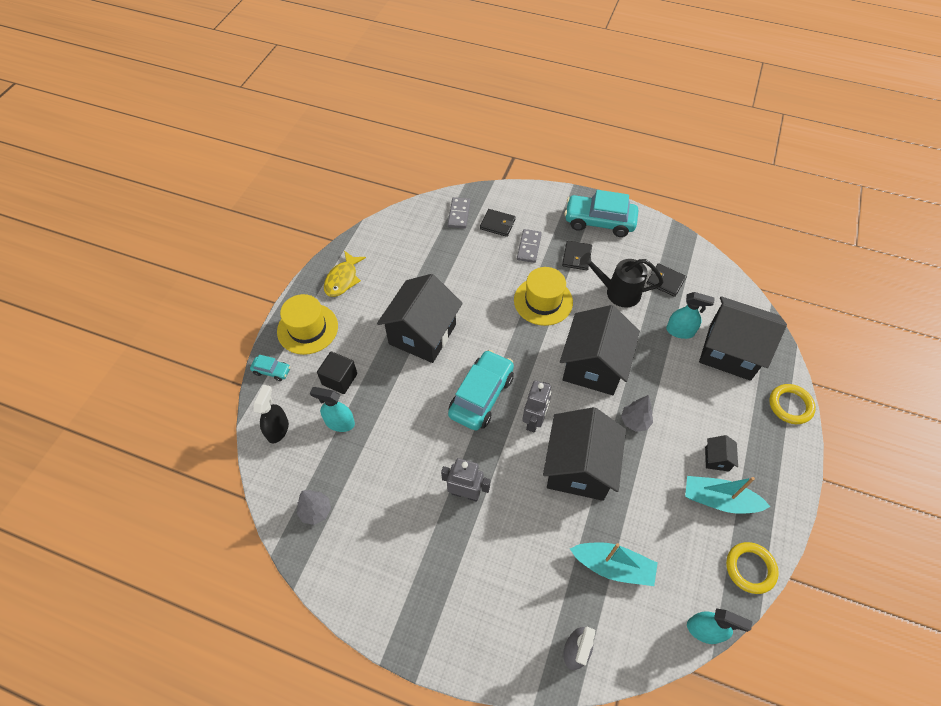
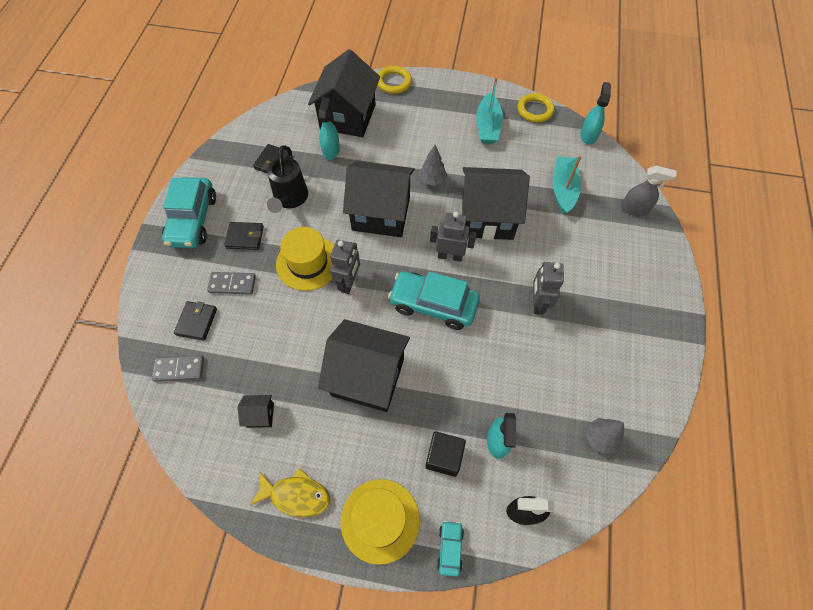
camera: 100 degrees left, 5 degrees up
(516, 330) = (349, 283): none -> grey robot
(716, 459) = (453, 127): black house -> black house (260, 415)

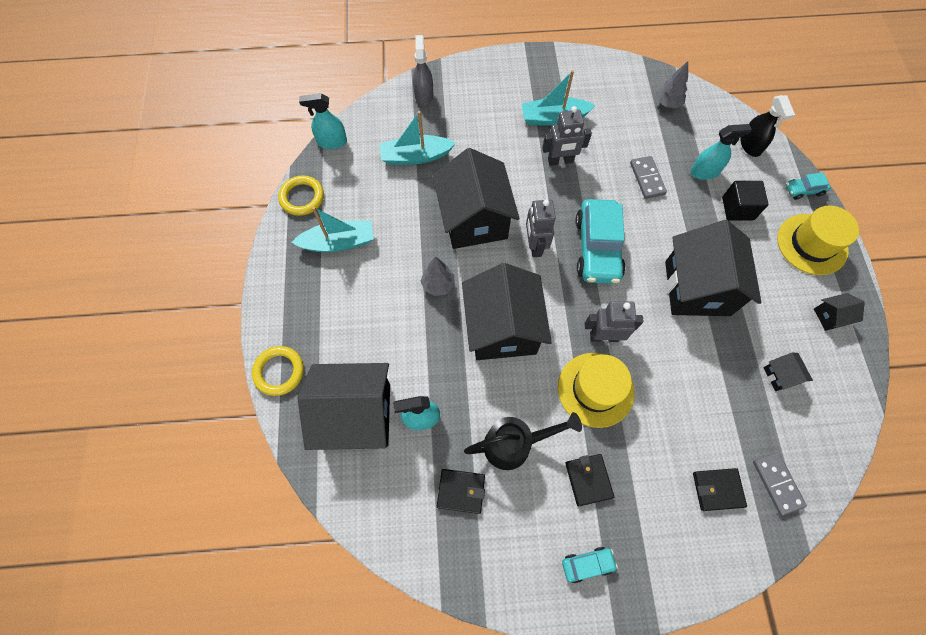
camera: 105 degrees left, 5 degrees up
(193, 220) = (587, 564): turquoise car -> turquoise car, size x0.47
(232, 284) = (656, 467): grey domino -> grey domino (647, 178)
(296, 495) = (830, 316): yellow fish -> black house
(593, 312) = (553, 118): none -> turquoise boat

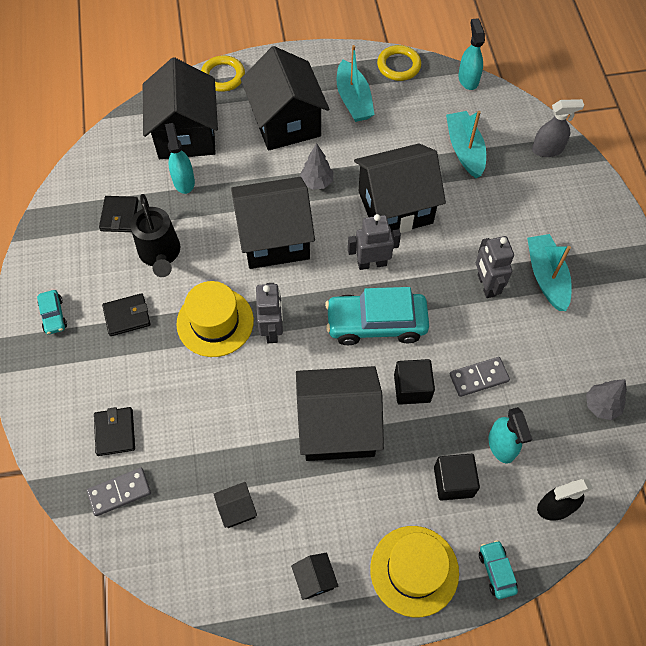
camera: 85 degrees right, 5 degrees down
(357, 309) = (286, 122): none -> black house
(658, 227) = (412, 388): none -> black cube

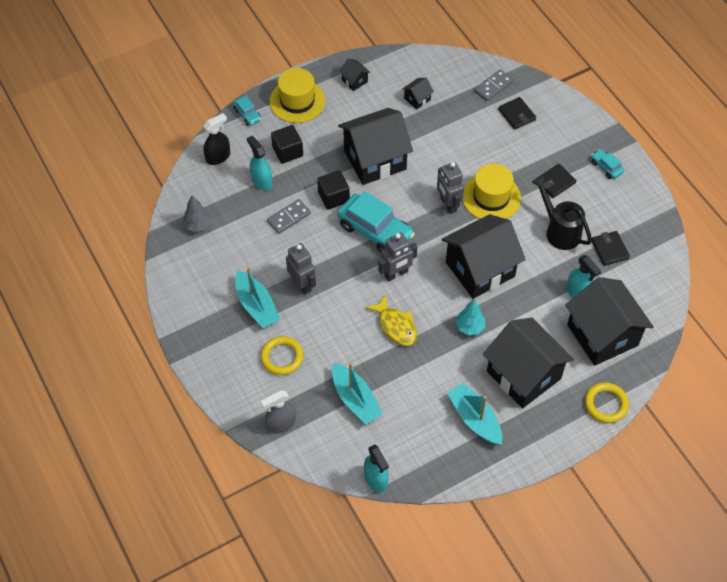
camera: 160 degrees right, 5 degrees down
(317, 182) = (469, 327): grey tree -> turquoise tree
(376, 323) = (375, 231): turquoise car -> turquoise car turned 60 degrees clockwise
(395, 207) = (395, 326): black house -> yellow fish
(398, 65) = (448, 472): yellow ring -> yellow ring (282, 357)

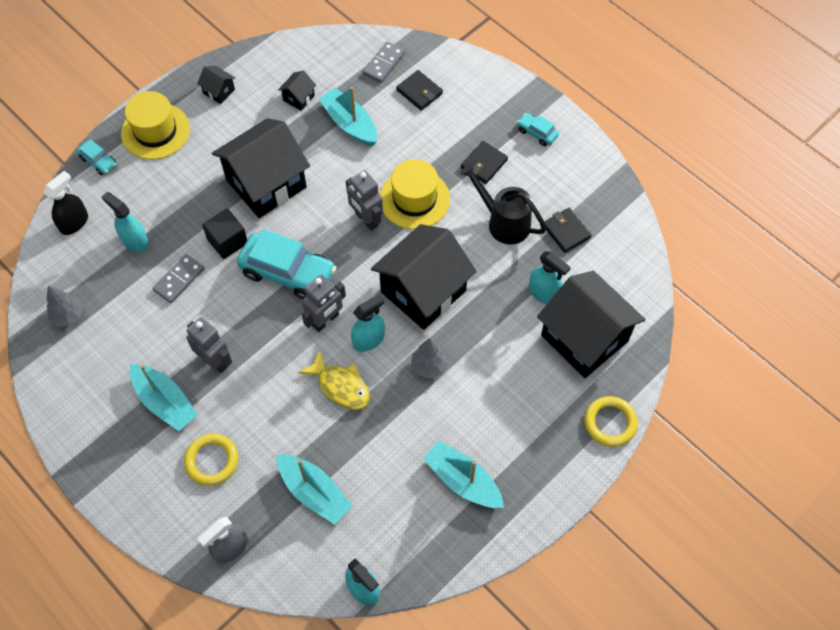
camera: 15 degrees left, 5 degrees up
(287, 151) = (158, 197): black cube -> none
(427, 296) = (369, 339): none -> turquoise spray bottle
(453, 128) = (349, 124): none -> turquoise boat
(469, 327) = (429, 366): turquoise tree -> grey tree
(523, 375) = (506, 410): black house -> none

